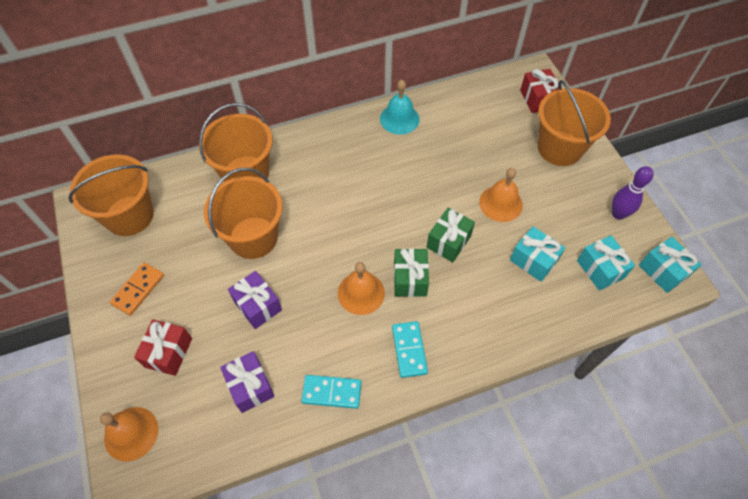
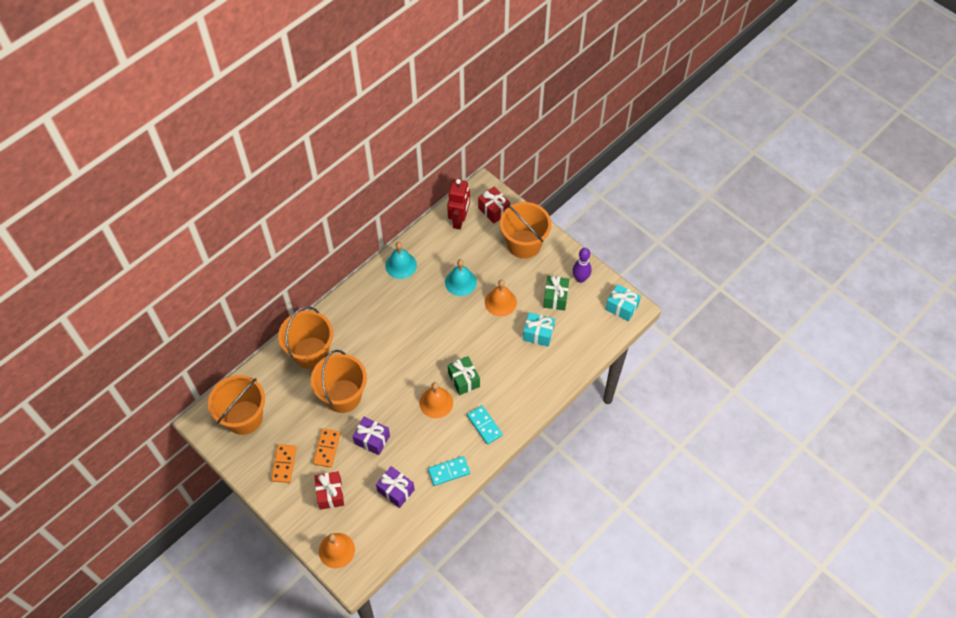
camera: 25 degrees left, 0 degrees up
(198, 293) = (327, 448): none -> orange domino
(448, 241) = (477, 344): green gift -> green gift (555, 298)
(461, 162) = (460, 282): none -> turquoise bell
(491, 96) = (459, 220): none -> red robot
(600, 269) = (582, 322): turquoise gift -> none

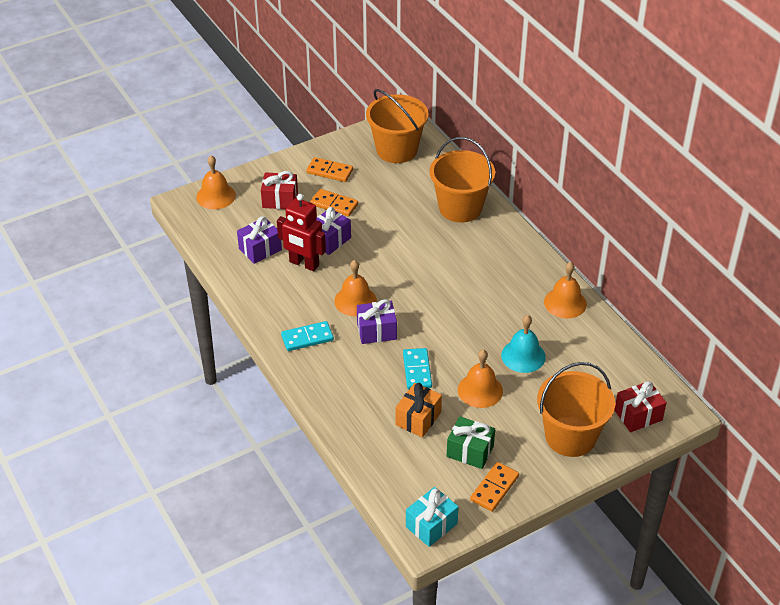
camera: 105 degrees right, 15 degrees down
(343, 396) = (394, 225): orange bucket -> none
(401, 265) = (565, 303): turquoise bell -> orange bell
(449, 471) = (262, 295): turquoise domino -> turquoise domino (417, 370)
(459, 220) = (627, 374): red robot -> red robot (304, 264)
(463, 380) = (376, 331): green gift -> purple gift
(538, 334) = (418, 418): turquoise gift -> orange gift
(580, 278) = (494, 488): purple bowling pin -> orange domino

